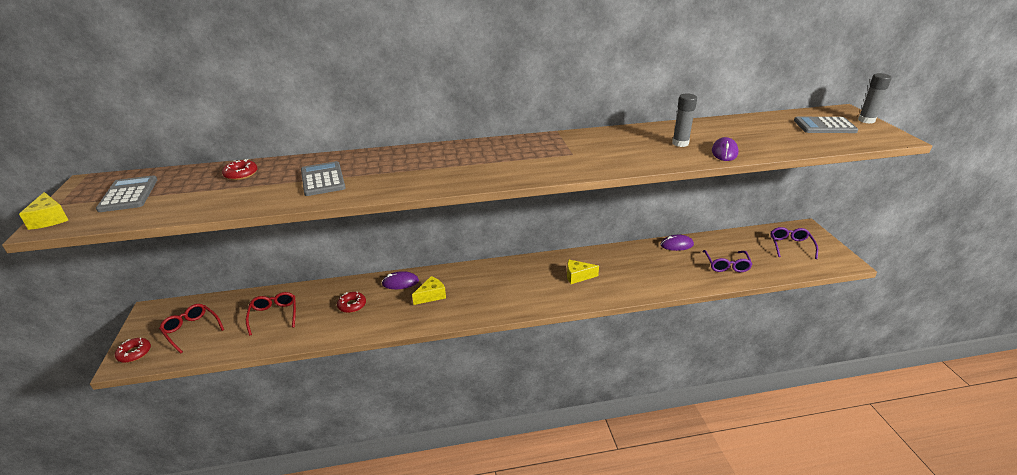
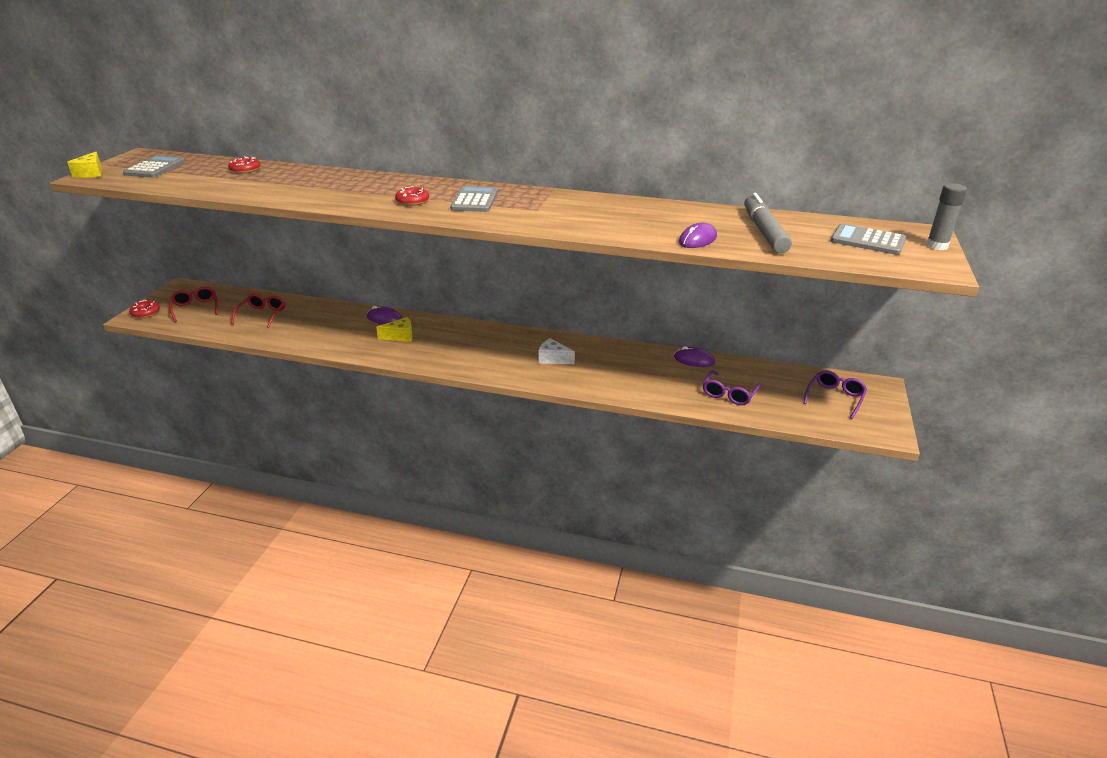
camera: 25 degrees right, 0 degrees up
(323, 179) = (298, 185): grey calculator -> grey calculator (475, 200)
(352, 305) = (328, 325): red donut -> red donut (412, 201)
(578, 276) = (553, 359): yellow cheese -> white cheese
(680, 143) = (663, 223): grey glue stick -> none
(755, 134) = (764, 231): none -> grey marker

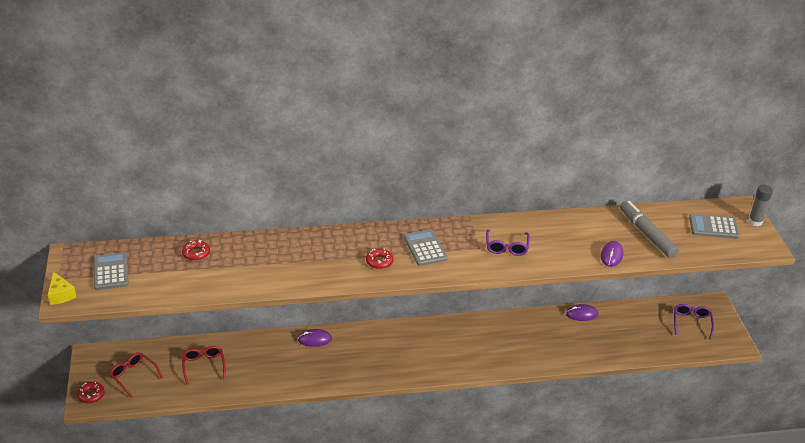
camera: 25 degrees left, 5 degrees up
(400, 336) = (344, 355): yellow cheese -> none
(553, 359) = (481, 343): white cheese -> none
(729, 394) = (623, 340): purple glasses -> purple glasses (506, 247)

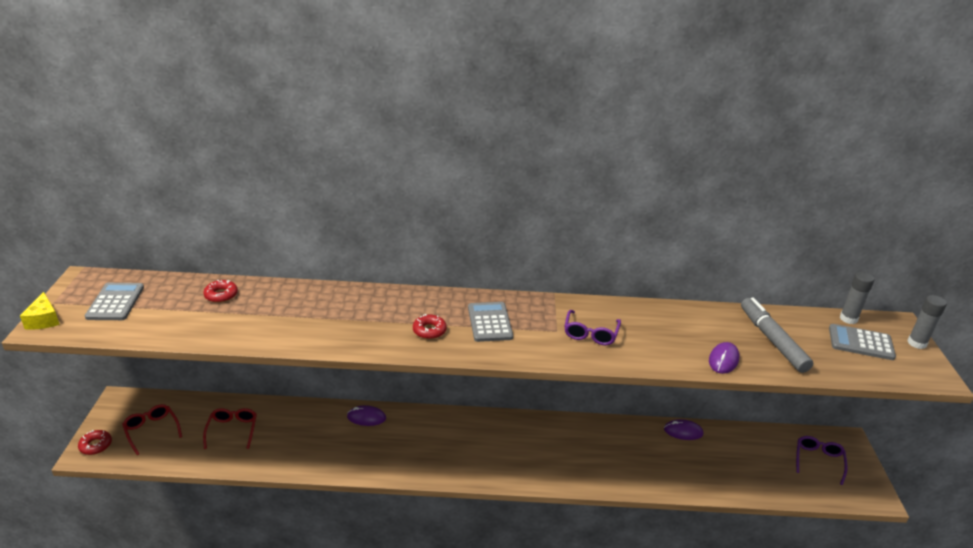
camera: 10 degrees right, 5 degrees down
(703, 207) = (848, 319): none -> grey glue stick

